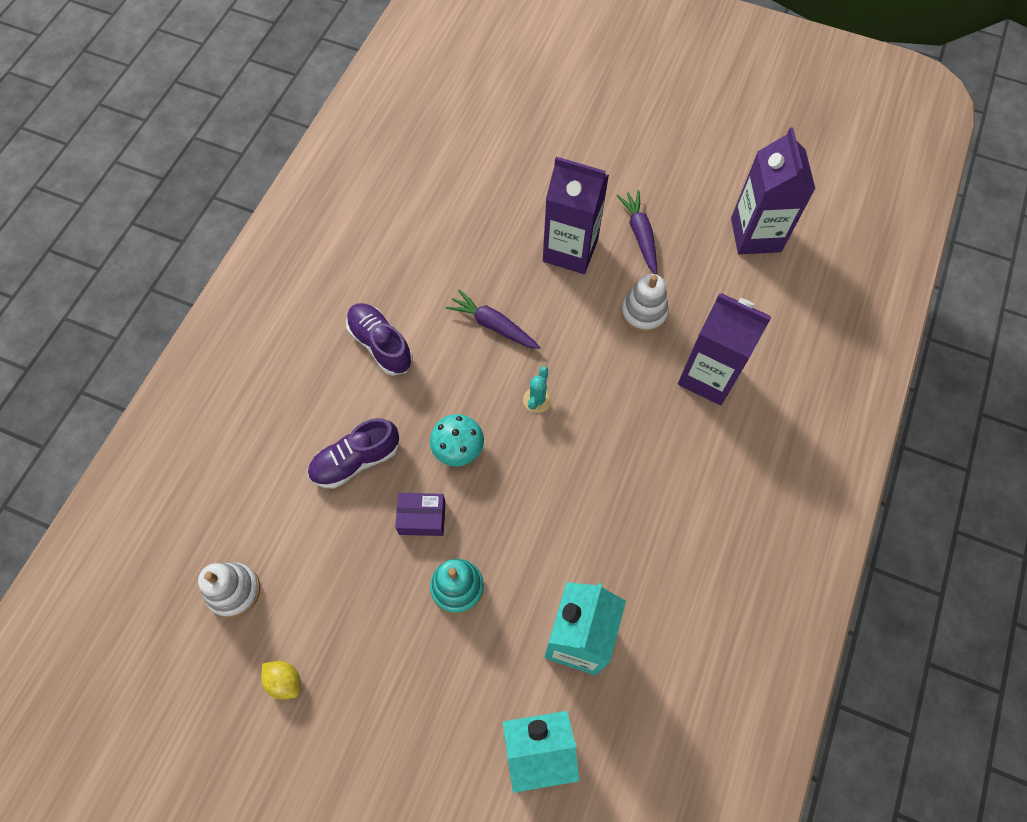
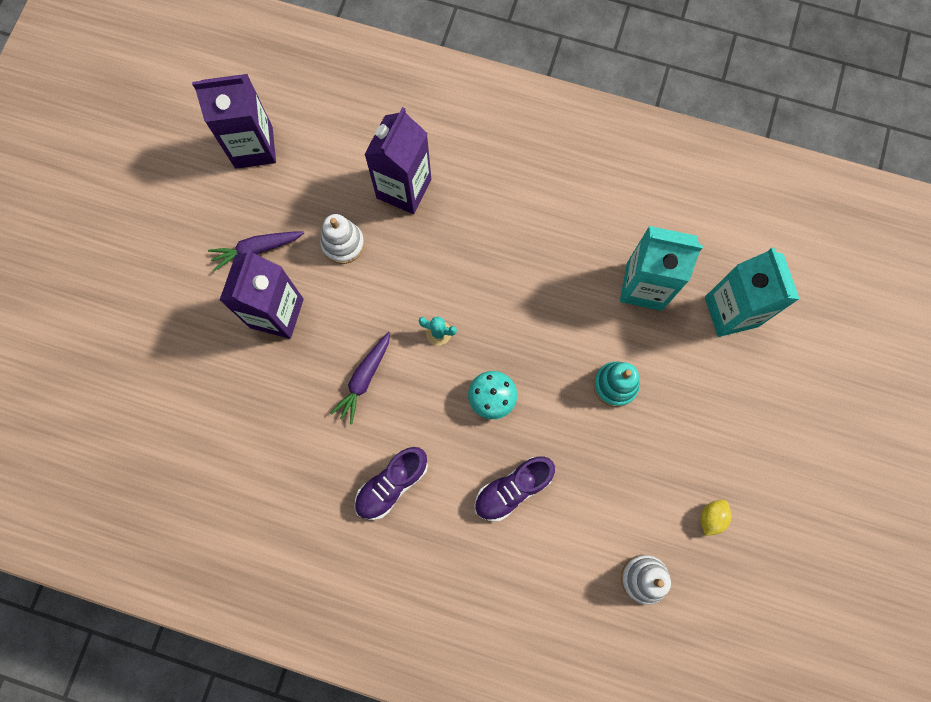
camera: 95 degrees left, 10 degrees up
(356, 461) = (512, 489): purple shoe -> purple shoe turned 90 degrees clockwise
(422, 518) = (559, 422): purple box -> none

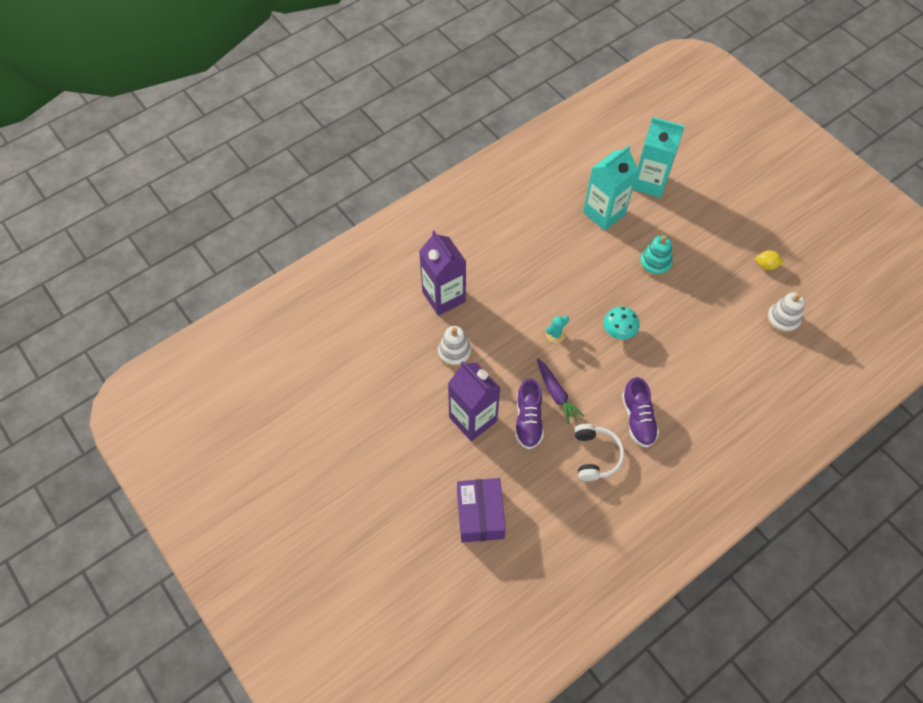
camera: 55 degrees left, 15 degrees down
(173, 389) = (480, 515): none -> purple box
(254, 147) = (343, 365): purple carton -> none
(257, 249) = (418, 405): purple carrot -> none
(316, 465) = (595, 456): none -> white headphones
(512, 489) = (684, 354): purple shoe -> purple shoe (528, 420)
(711, 517) = (766, 265): yellow lemon -> yellow lemon turned 60 degrees counterclockwise

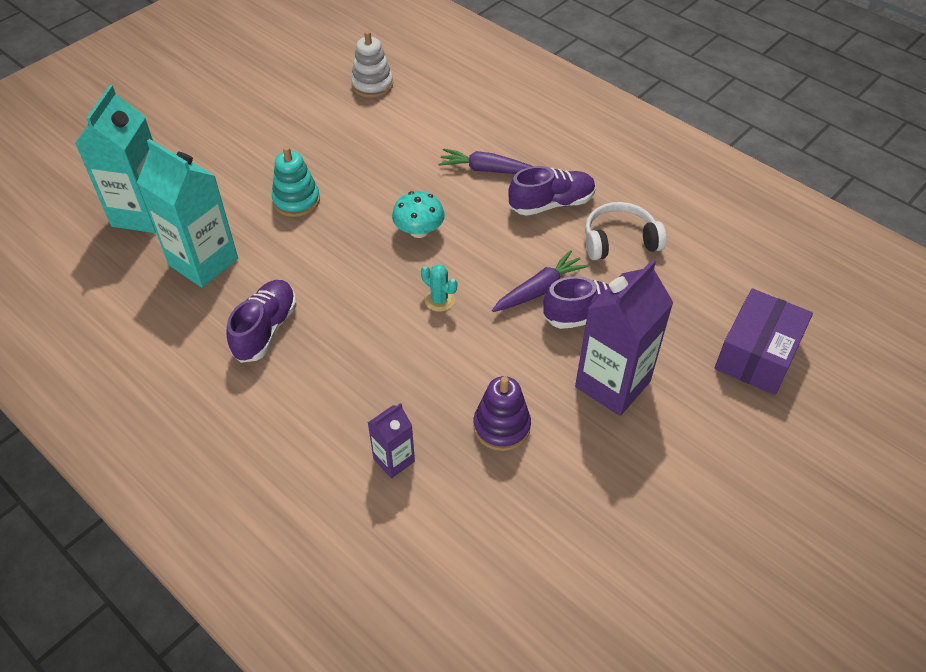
camera: 100 degrees left, 10 degrees down
(444, 297) = (394, 460): purple carton -> purple carton, size x0.52
(454, 352) = (501, 426): white stacking toy -> purple stacking toy
(480, 515) = (757, 354): purple box -> purple box turned 45 degrees counterclockwise
(545, 242) = (265, 330): none -> purple shoe
(678, 383) = (487, 170): none -> purple carrot
(766, 265) = (290, 98): yellow lemon -> none

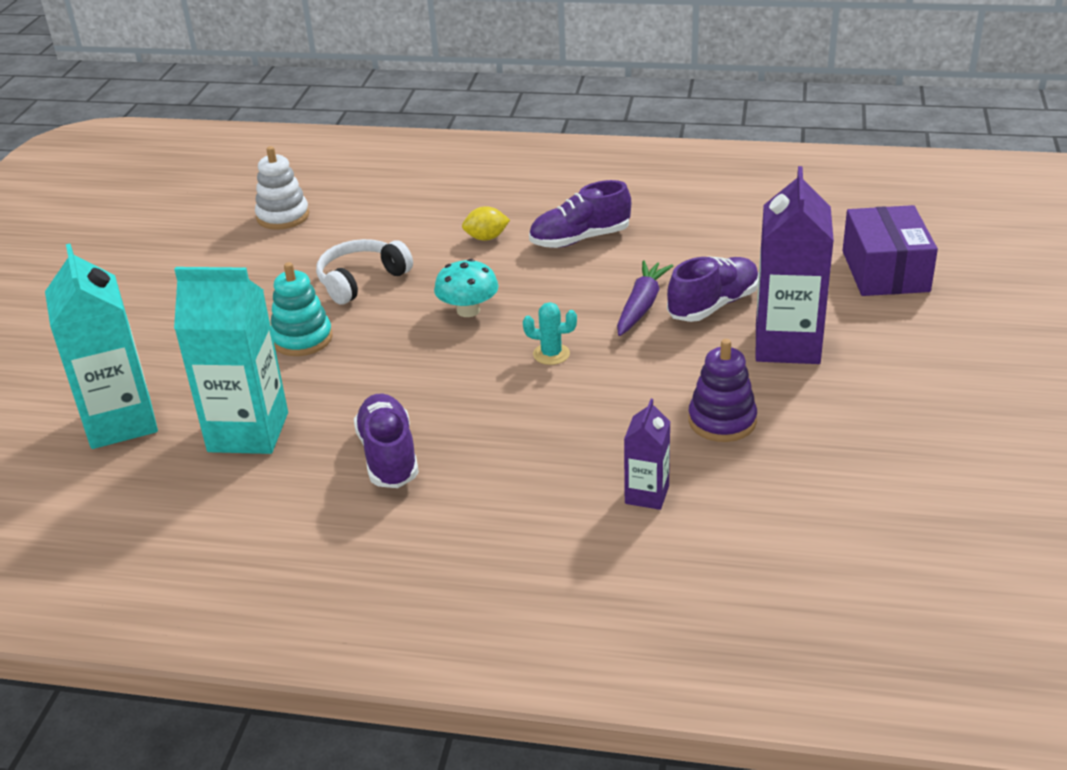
camera: 30 degrees left, 15 degrees down
(487, 170) = (486, 238): purple carrot -> yellow lemon
(551, 204) = (580, 239): purple shoe -> purple shoe turned 150 degrees counterclockwise
(619, 241) = (675, 241): white headphones -> white headphones (361, 280)

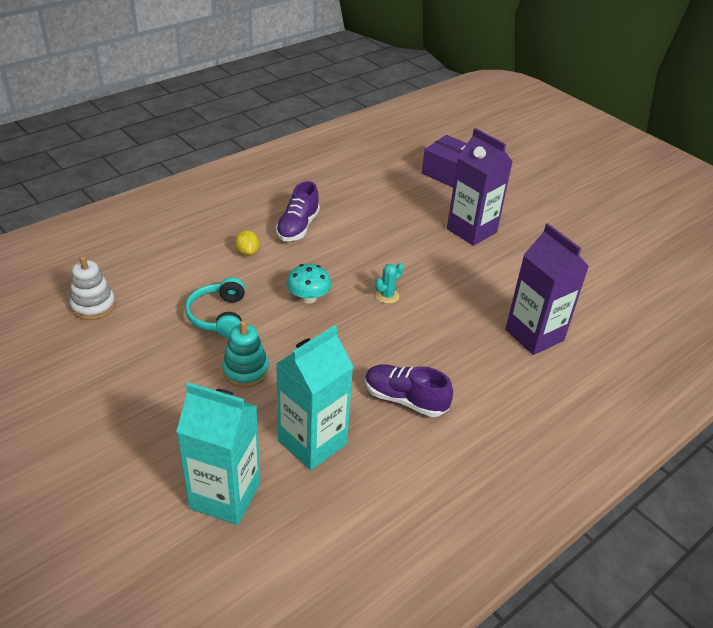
camera: 55 degrees left, 5 degrees up
(361, 280) = (219, 316): white headphones -> turquoise headphones
(486, 238) = (247, 252): yellow lemon -> yellow lemon turned 45 degrees counterclockwise
(641, 306) = (385, 247): purple carrot -> none
(647, 495) = (534, 335): purple carton -> purple carton, size x1.94
(713, 305) = (414, 228): purple shoe -> none
(722, 421) = (505, 282): purple stacking toy -> none

